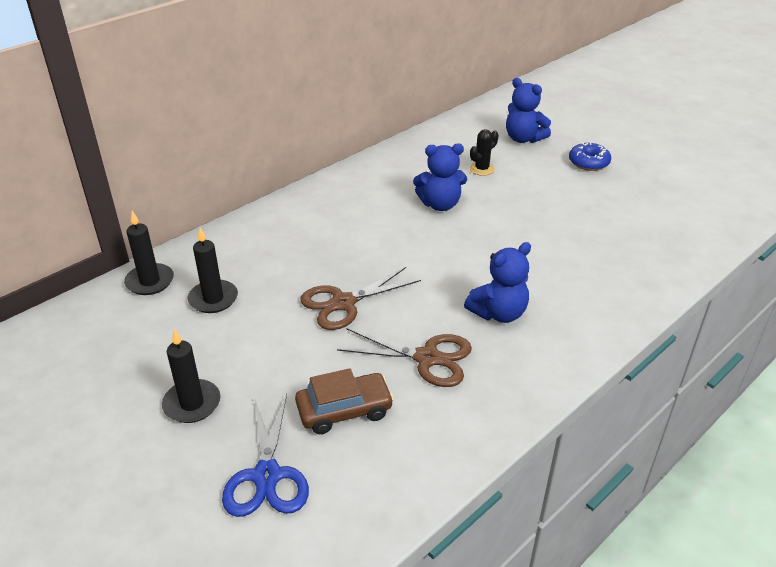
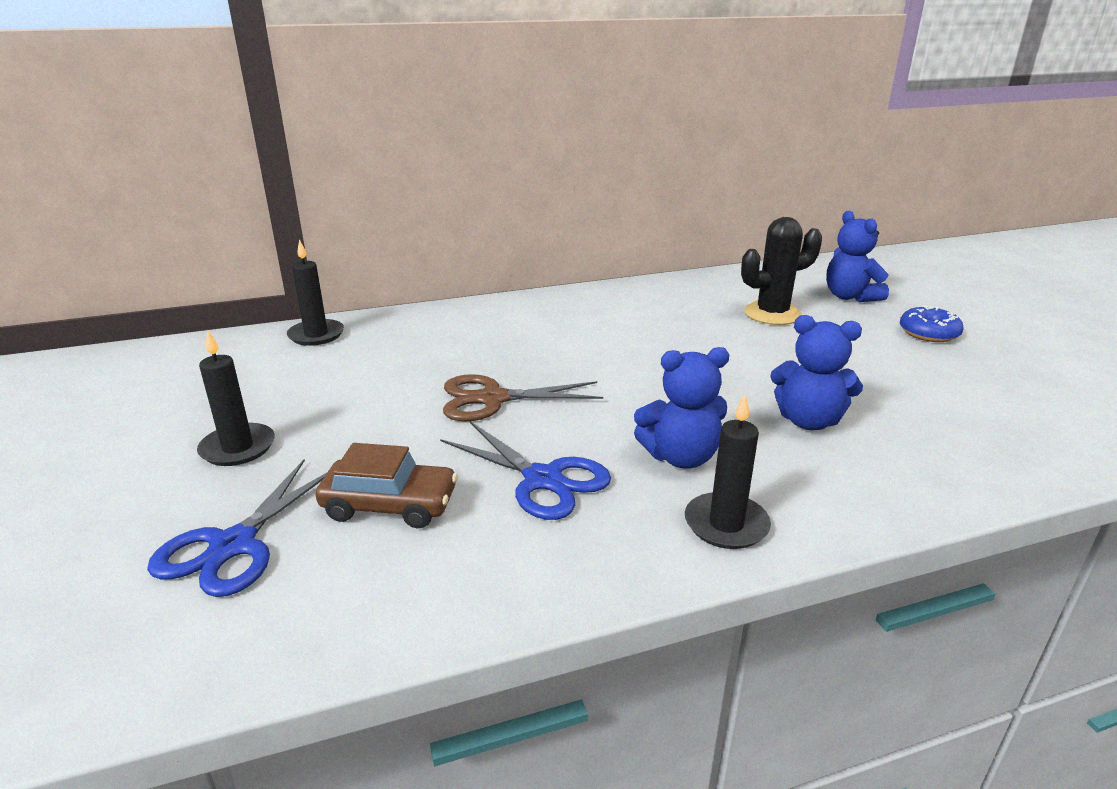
camera: 25 degrees right, 10 degrees down
(213, 299) = (360, 362): black candle -> black candle (726, 524)
(427, 358) = (543, 479): brown scissors -> blue scissors
(440, 204) = (691, 335): blue teddy bear -> blue teddy bear (808, 421)
(482, 169) = (772, 314): black cactus -> black cactus, size x1.71

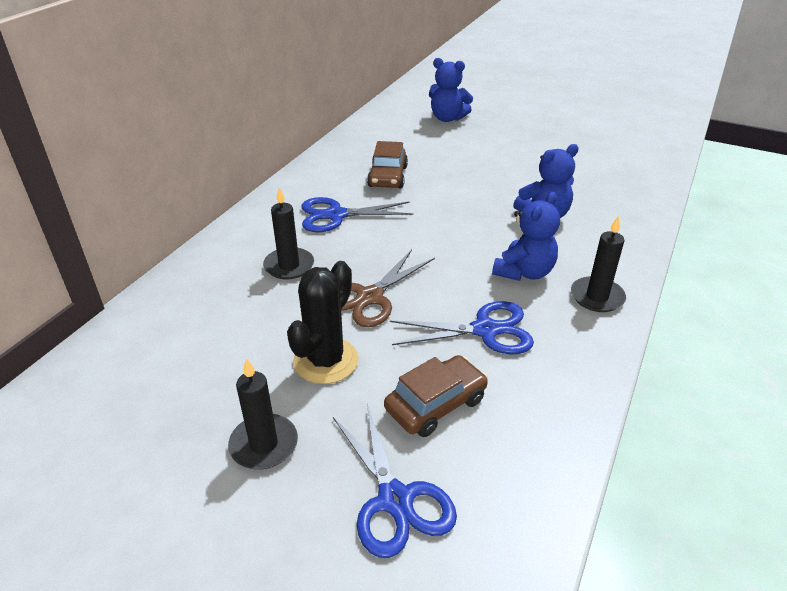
camera: 45 degrees left, 10 degrees up
(316, 335) = (141, 324): black candle -> black candle (289, 266)
(580, 329) = (336, 215): none -> blue scissors
(686, 320) = (388, 176): none -> brown car
(772, 314) = (427, 149): black cactus -> black cactus (326, 361)
(928, 333) = (516, 128): blue donut -> none

